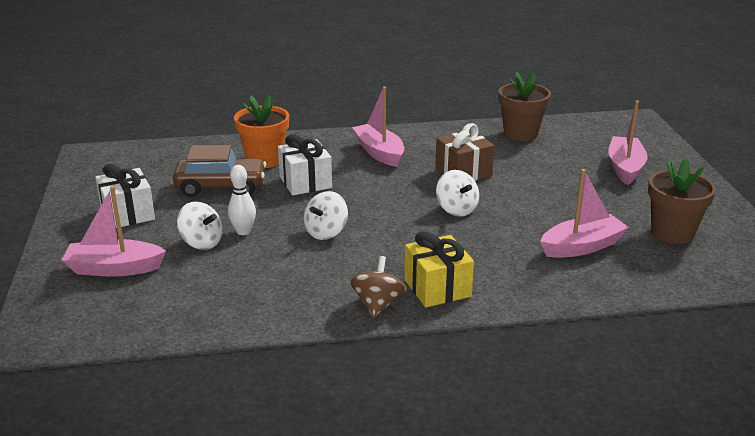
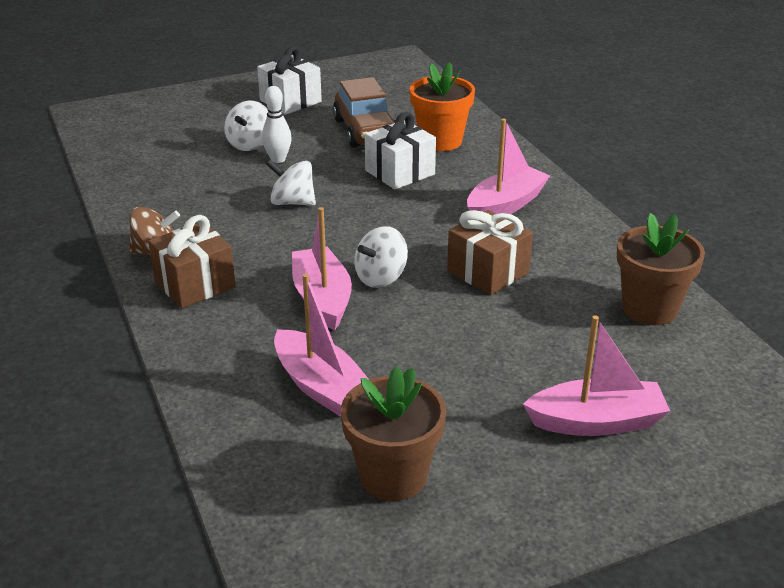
camera: 75 degrees right, 5 degrees up
(114, 268) = (194, 117): pink boat -> pink boat (322, 298)
(437, 288) = (195, 284): yellow gift -> brown gift

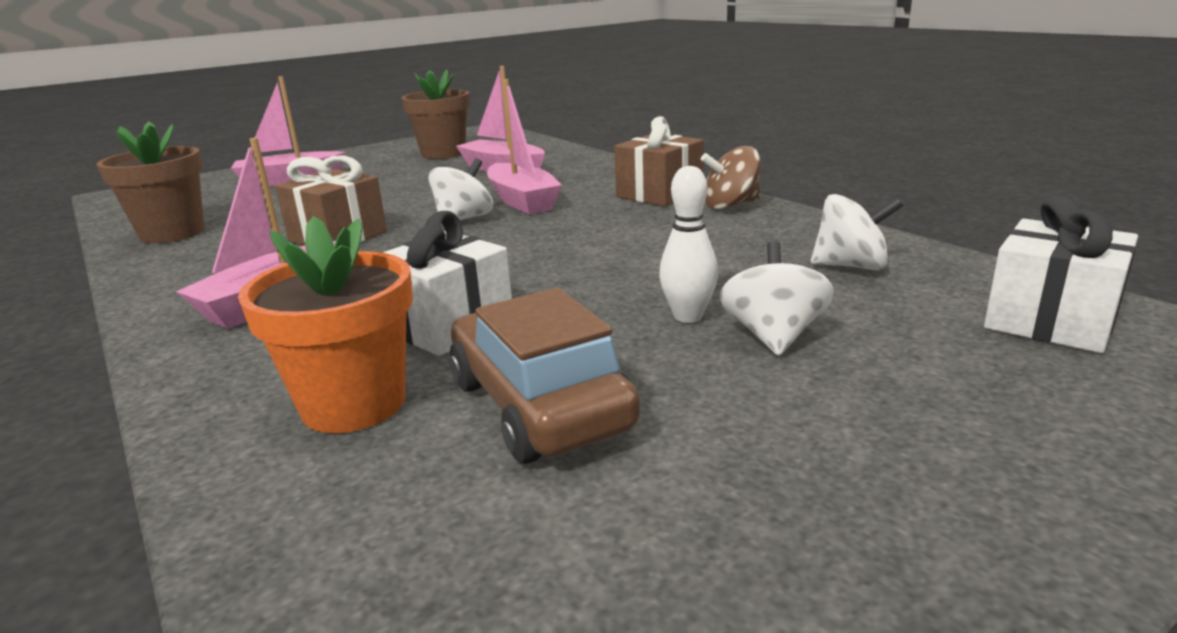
camera: 170 degrees right, 10 degrees down
(290, 101) = (807, 477): white gift -> white gift (1050, 321)
(292, 202) = (611, 264): white spinning top -> white spinning top (851, 266)

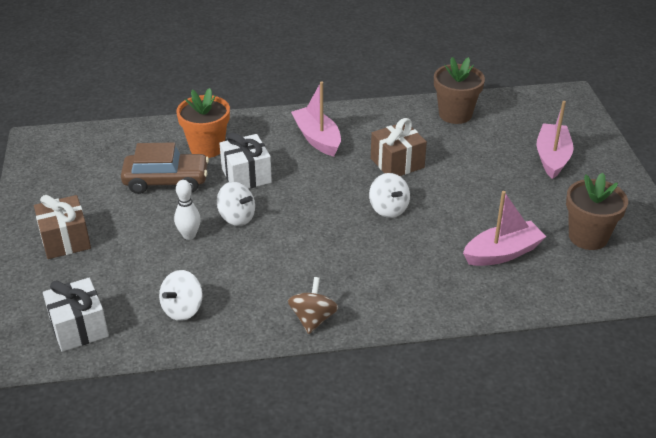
camera: 115 degrees right, 15 degrees up
(522, 201) = (405, 239): pink boat -> none
(659, 194) = (367, 300): brown gift -> brown gift (65, 240)
(773, 336) = (151, 248): white spinning top -> white spinning top (237, 217)

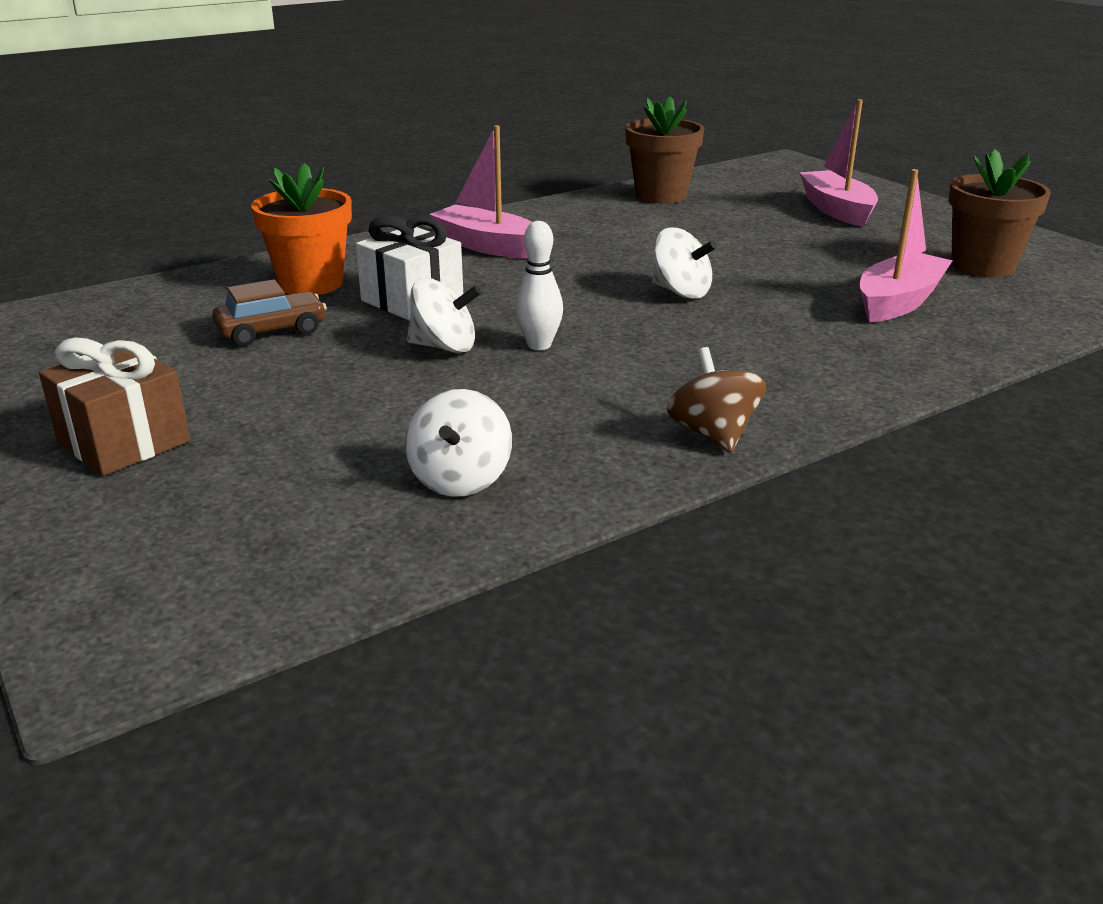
camera: 25 degrees left, 10 degrees down
(79, 328) = (260, 561): white gift -> none
(166, 181) = (272, 331): brown car -> brown car, size x0.65
(189, 235) = (378, 384): white bowling pin -> white bowling pin (539, 345)
(397, 163) = (636, 248): brown gift -> none

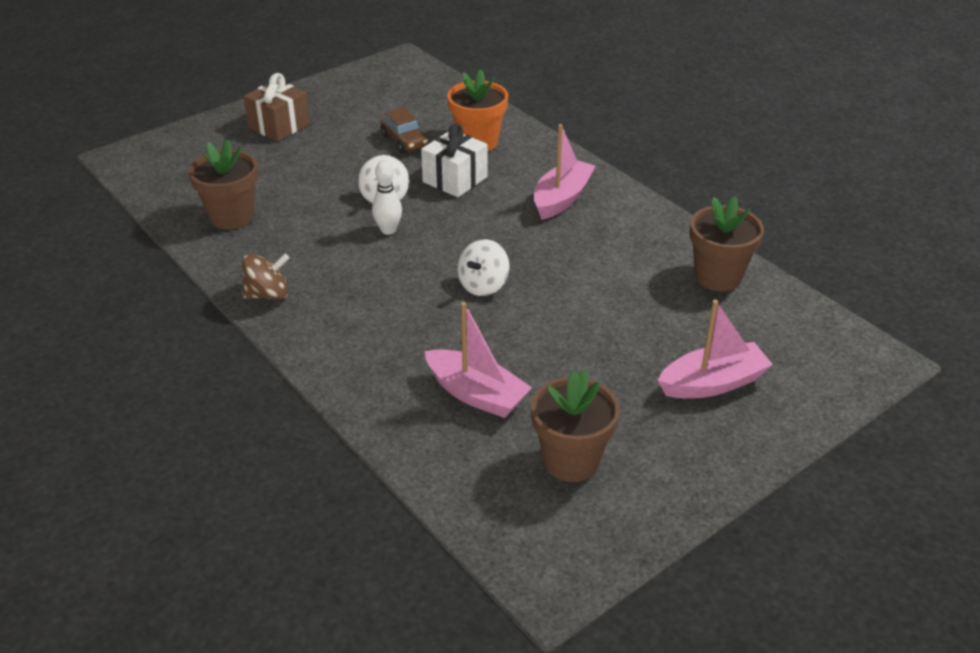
camera: 85 degrees right, 10 degrees up
(460, 479) = (232, 217): white spinning top -> brown flower pot

